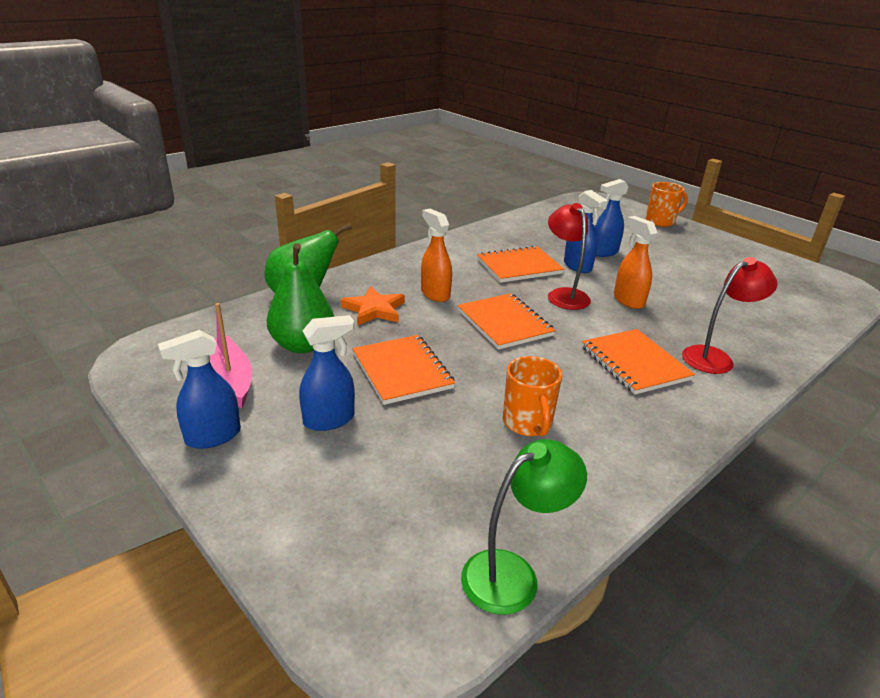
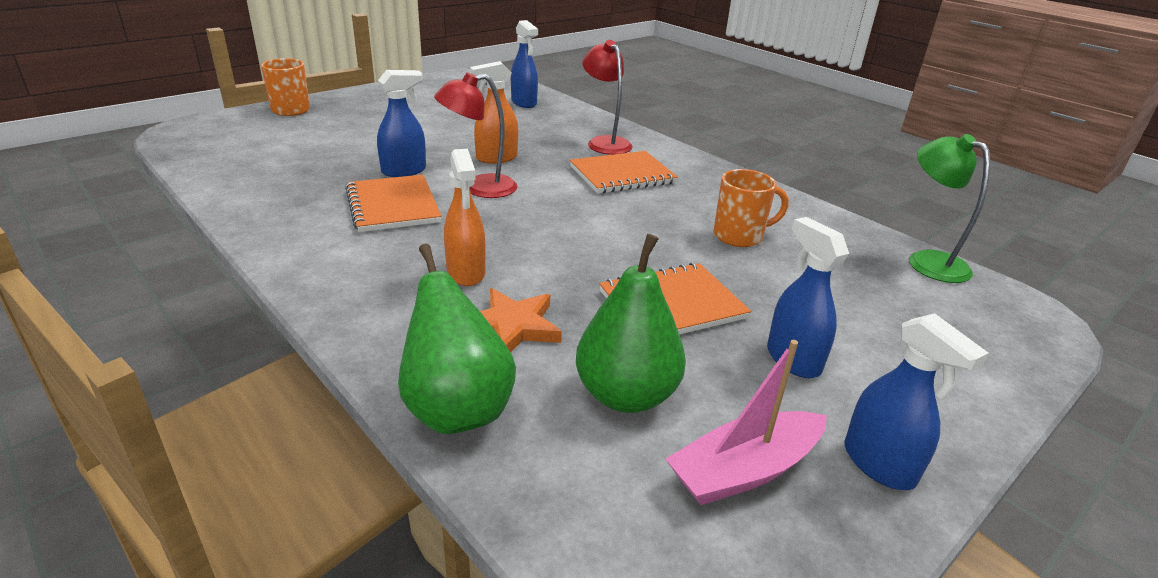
camera: 90 degrees left, 0 degrees up
(435, 294) = (466, 273): orange spray bottle -> orange spray bottle turned 75 degrees counterclockwise
(504, 323) = (548, 230): orange notebook -> none
(603, 252) = (367, 151): blue spray bottle -> blue spray bottle (524, 103)

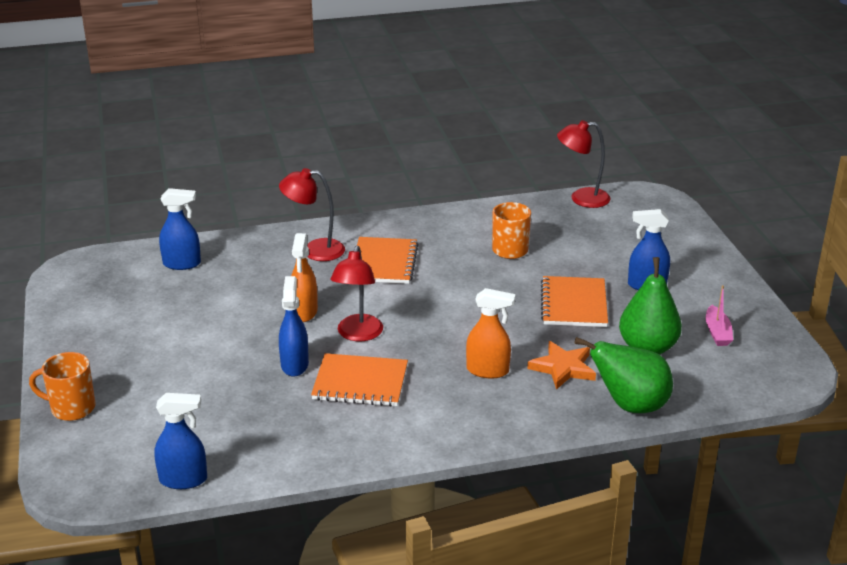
camera: 60 degrees left, 0 degrees up
(744, 470) = (717, 332): pink boat -> pink boat, size x0.66
(879, 464) = (731, 295): blue spray bottle -> blue spray bottle (183, 480)
(927, 261) = (581, 198): green lamp -> red lamp

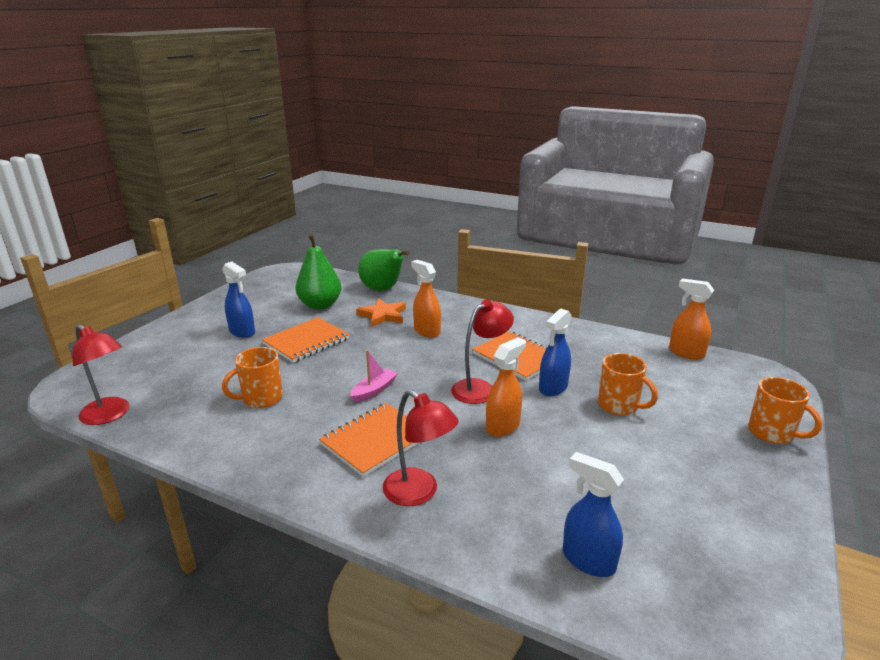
camera: 140 degrees left, 5 degrees down
(183, 480) = (686, 353): blue spray bottle -> orange spray bottle
(221, 374) = (619, 406): none -> orange mug
(717, 332) = (271, 296): pink boat -> pink boat (374, 390)

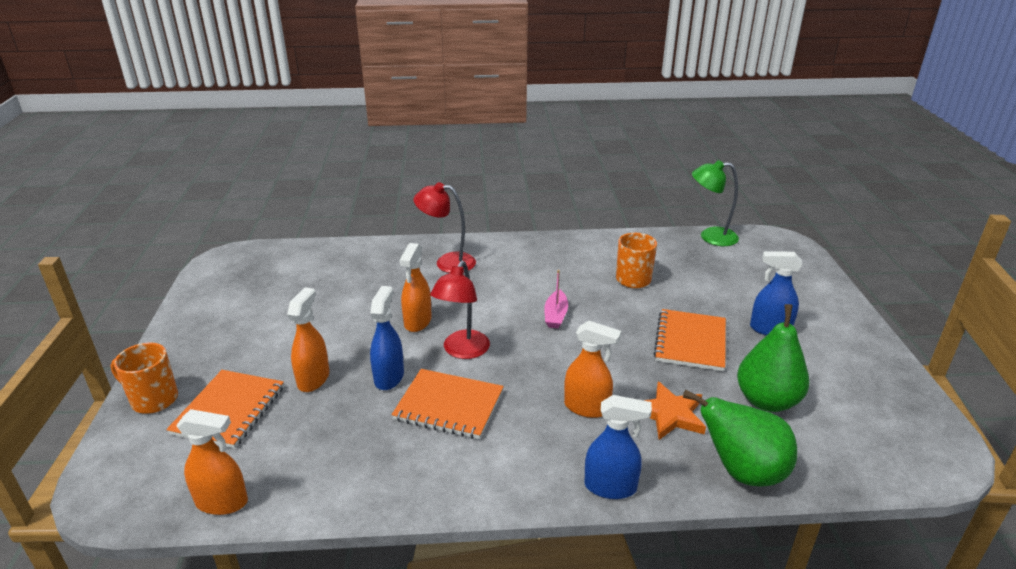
camera: 150 degrees right, 5 degrees up
(110, 415) = (710, 237): red lamp -> green lamp
(375, 440) = (508, 280): orange notebook -> orange notebook (229, 410)
(588, 560) = (323, 263): blue spray bottle -> blue spray bottle (611, 487)
(619, 406) = (313, 379): orange mug -> orange spray bottle

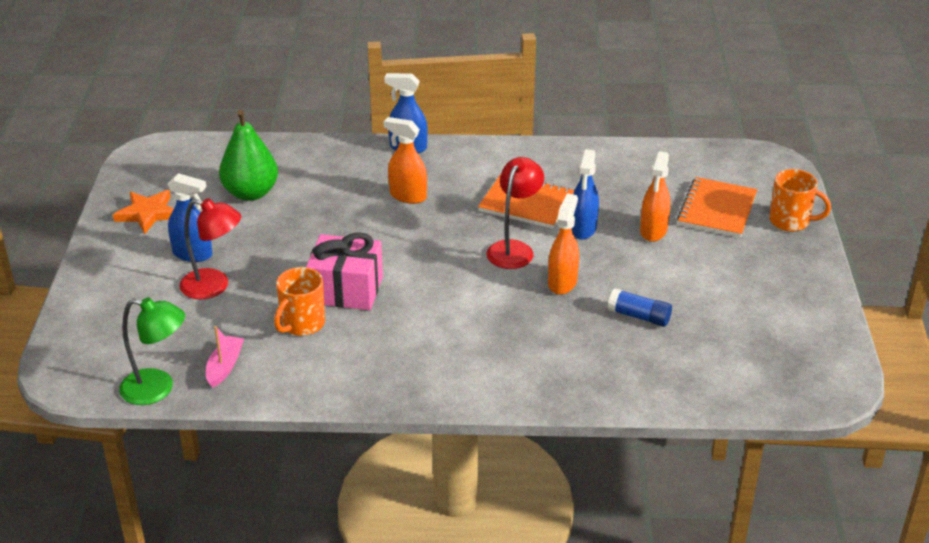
camera: 175 degrees left, 5 degrees up
(222, 502) = (686, 153): orange spray bottle -> none
(355, 298) = (639, 316): none -> blue glue stick
(447, 262) = (533, 364): red lamp -> red lamp (214, 286)
(555, 315) = (411, 282): pink boat -> pink boat (225, 366)
(610, 306) = (346, 290): none -> pink gift
(669, 414) = (340, 188): orange star -> orange star (148, 214)
(690, 342) = (283, 246): orange notebook -> none
(742, 471) = (308, 151): green pear -> none

